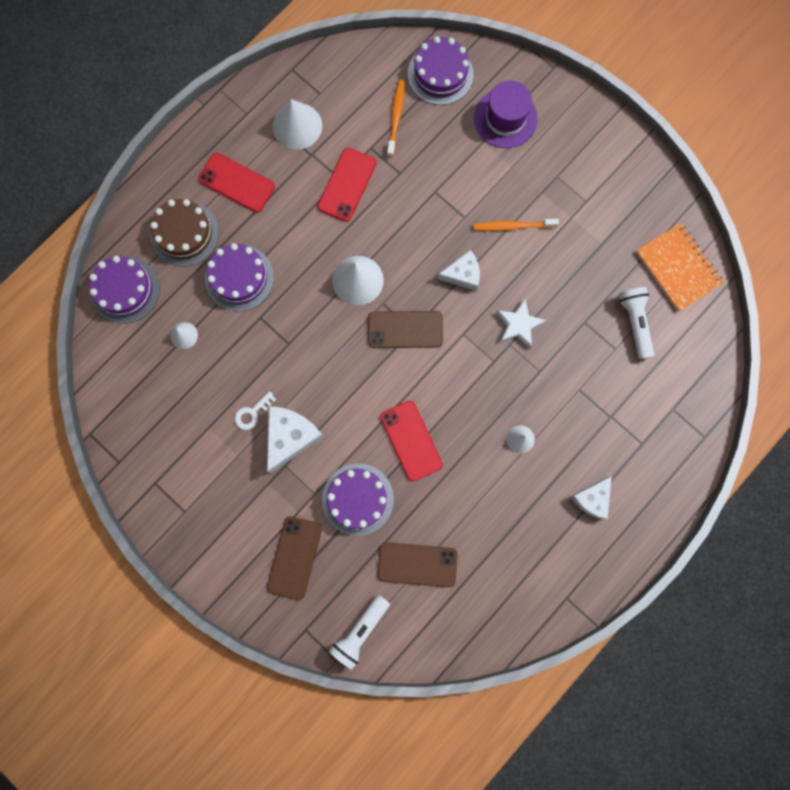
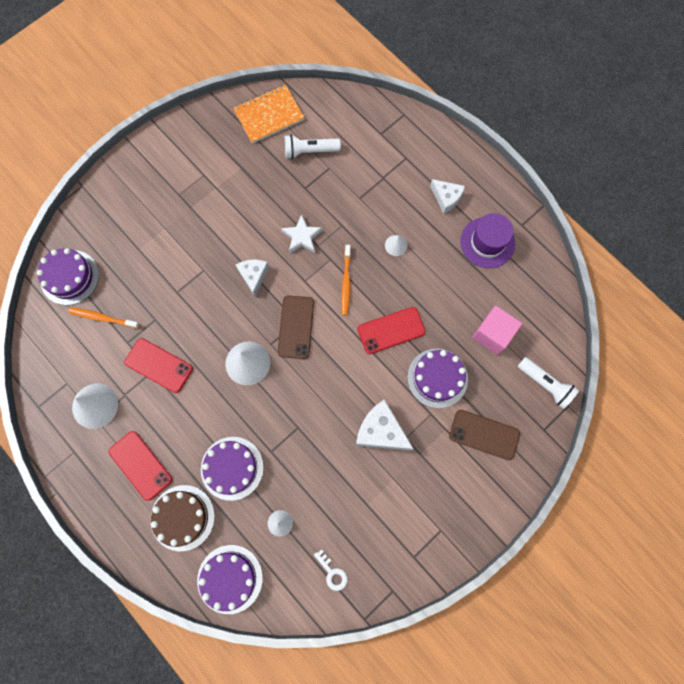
camera: 85 degrees left, 5 degrees down
(236, 183) = (140, 465): red phone -> red phone turned 75 degrees counterclockwise
(252, 413) = (357, 463): white key -> white key (332, 573)
(417, 564) = (492, 334): brown phone -> pink cube
(505, 118) = (121, 228): purple hat -> purple hat (487, 242)
(512, 226) = (217, 233): orange toothbrush -> orange toothbrush (346, 283)

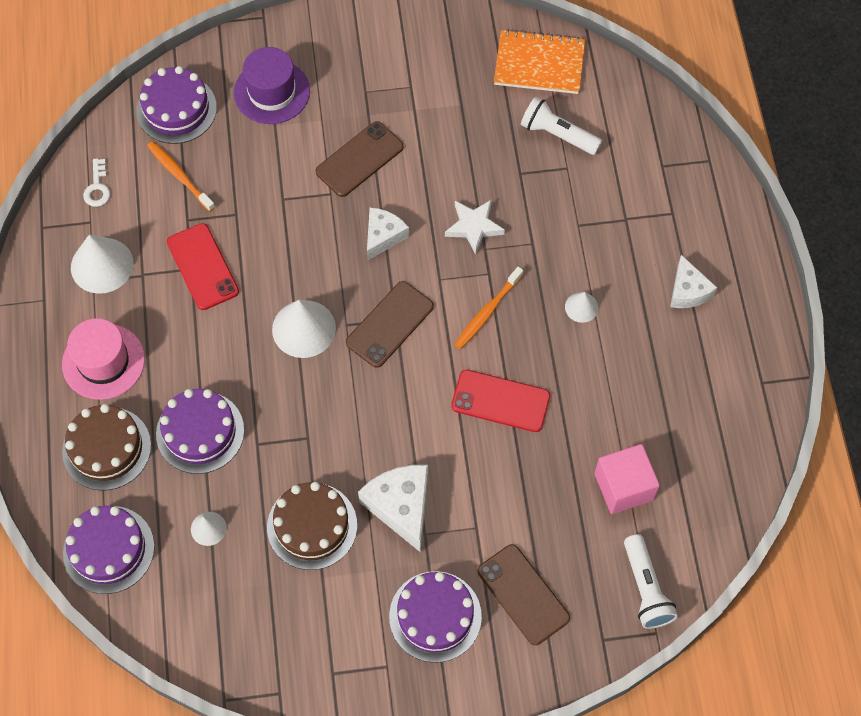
camera: 35 degrees right, 10 degrees down
(140, 465) = (103, 361): red phone -> pink hat
(205, 238) = (359, 159): none -> brown phone
(332, 573) = (226, 624): white key -> white key (97, 187)
(339, 478) = (312, 526): none -> brown cake
(437, 378) = (515, 492): purple cake -> purple cake (435, 616)
(487, 242) = (700, 375): purple hat -> purple hat (272, 92)

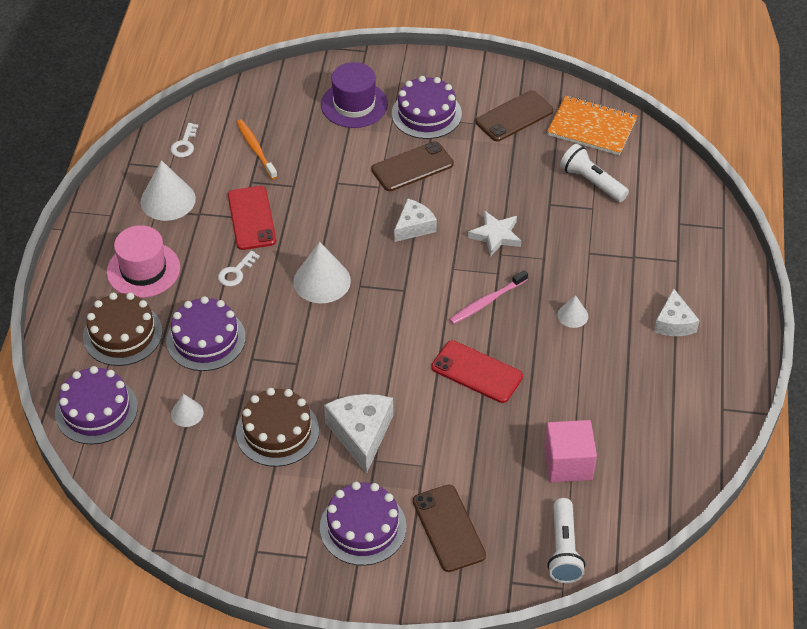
camera: 15 degrees right, 15 degrees down
(176, 109) = (270, 102): purple cake -> purple cake (426, 114)
(207, 340) = (236, 272): none -> white key
(390, 324) = (397, 293): brown phone -> brown phone (514, 116)
(487, 312) = (486, 302): orange toothbrush -> pink toothbrush

